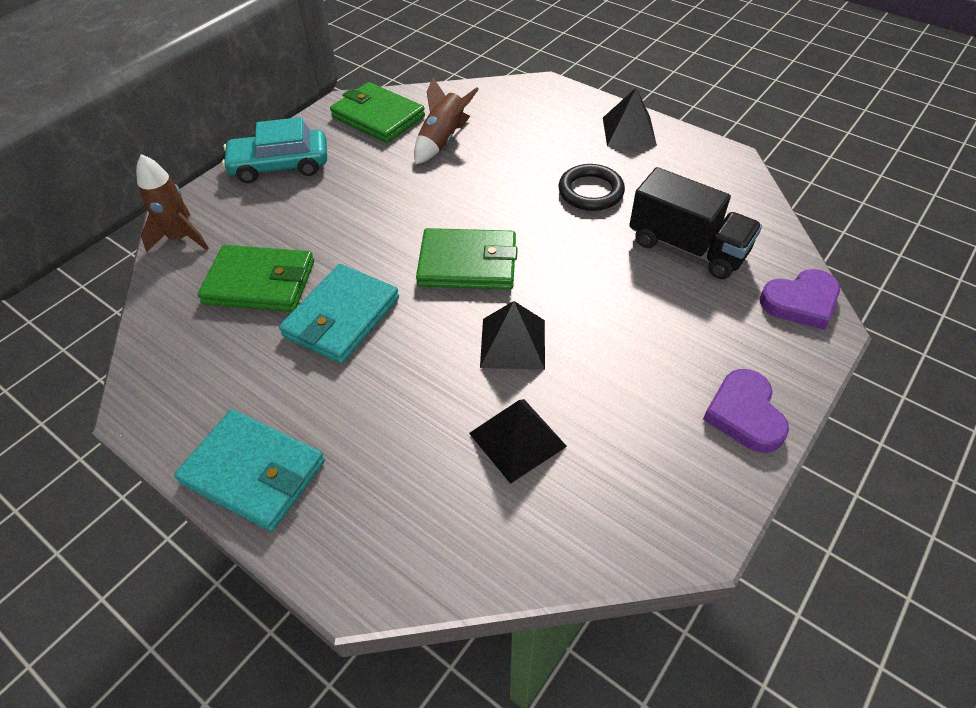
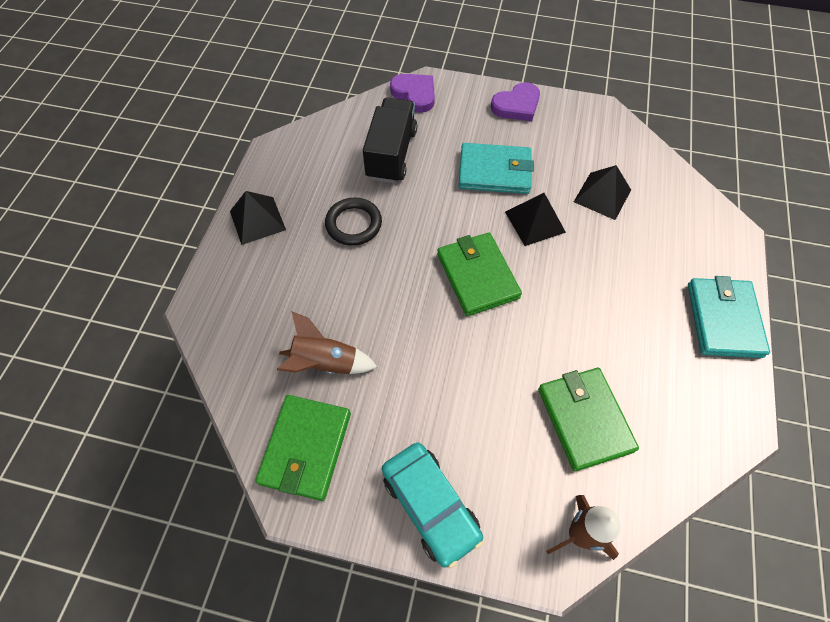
camera: 115 degrees left, 10 degrees up
(342, 317) = (578, 335): turquoise wallet -> turquoise wallet (494, 171)

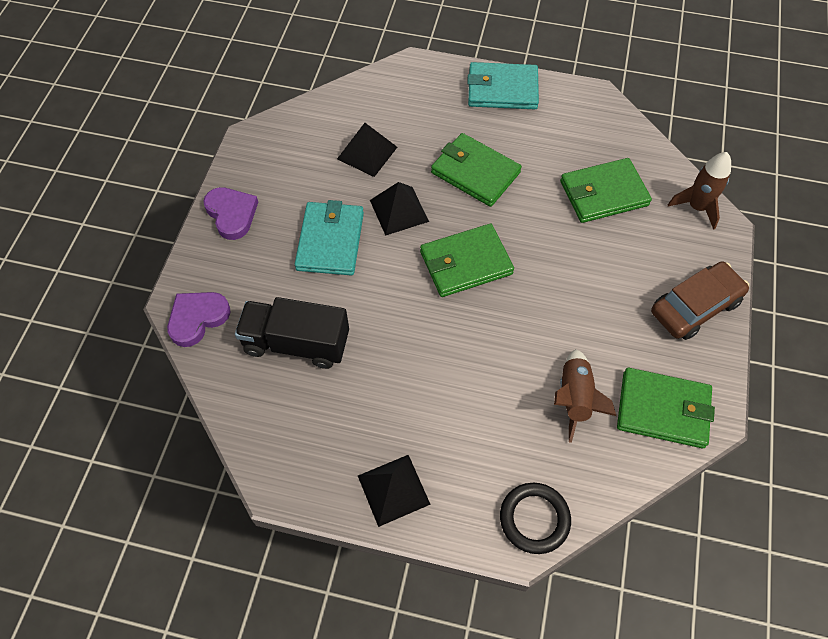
camera: 90 degrees left, 0 degrees up
(353, 224) = (400, 380): black ring -> black ring (534, 519)
(430, 505) = (695, 306): turquoise car -> brown car
(593, 288) = (475, 172): none -> green wallet

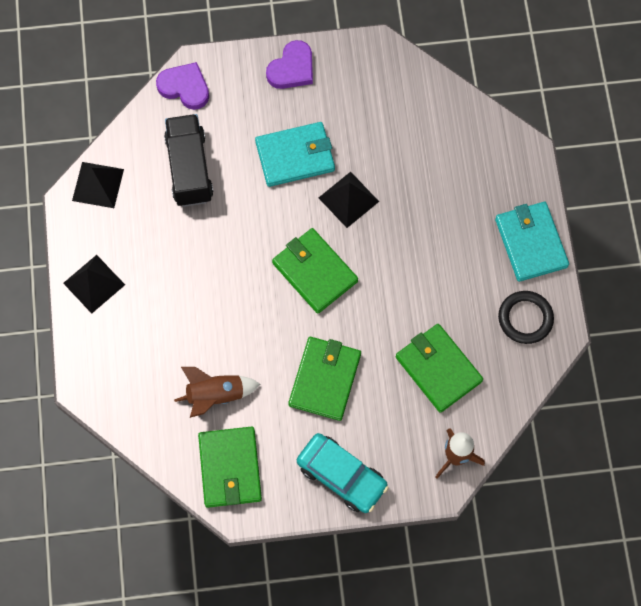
camera: 70 degrees right, 10 degrees up
(367, 153) = (402, 150): black pyramid -> black pyramid (98, 184)
(475, 172) = (417, 249): green wallet -> green wallet (325, 379)
(534, 519) = (104, 391): black ring -> black ring (525, 318)
(695, 306) = (342, 475): brown car -> turquoise car

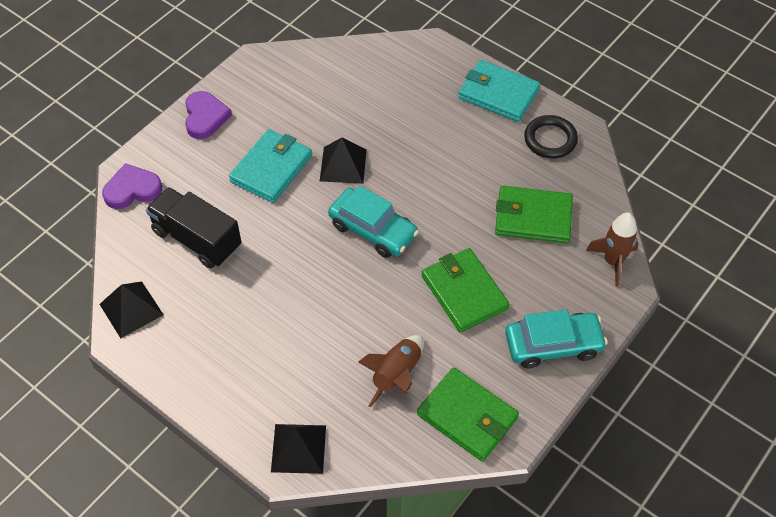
camera: 45 degrees left, 15 degrees down
(94, 284) = (206, 382): black pyramid -> black pyramid (298, 448)
(314, 272) = (373, 229): green wallet -> turquoise car

